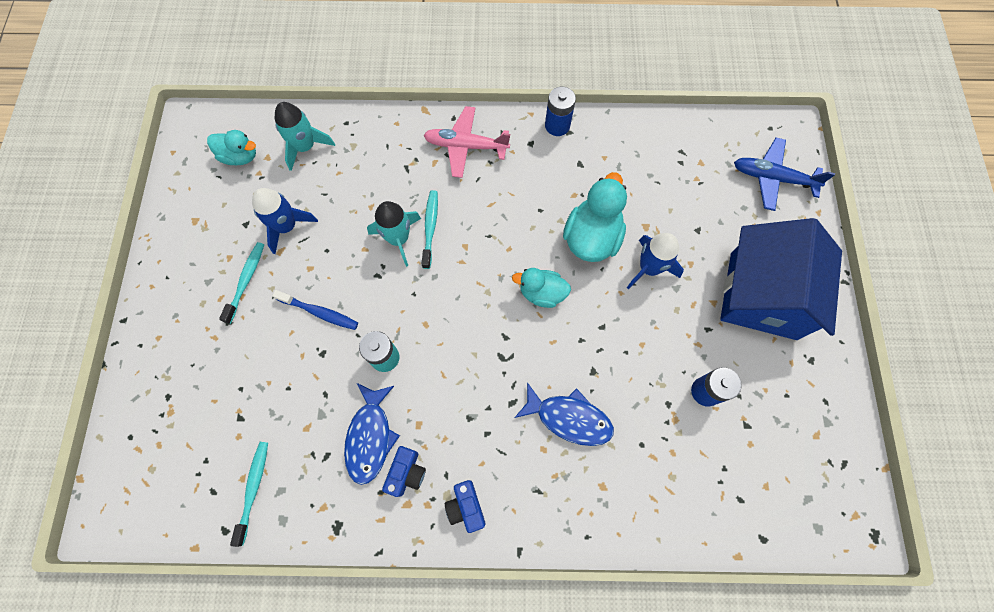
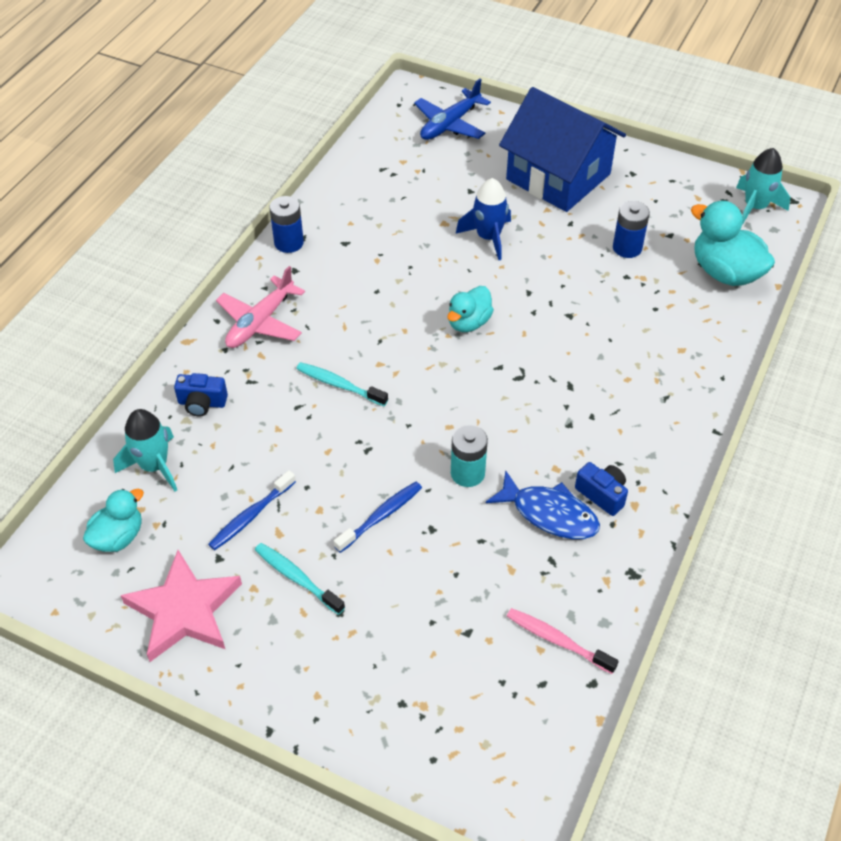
camera: 65 degrees left, 20 degrees down
(197, 224) = (184, 610): none -> pink star
(253, 489) = (557, 640): turquoise toothbrush -> pink toothbrush
(287, 226) = (251, 516): blue rocket -> blue toothbrush
(398, 239) = (334, 416): turquoise rocket -> turquoise rocket (755, 207)
(466, 506) = (657, 457): blue camera -> blue camera (202, 403)
(569, 418) = (606, 349): blue fish -> none
(591, 237) = (432, 264): turquoise duck -> turquoise duck (725, 272)

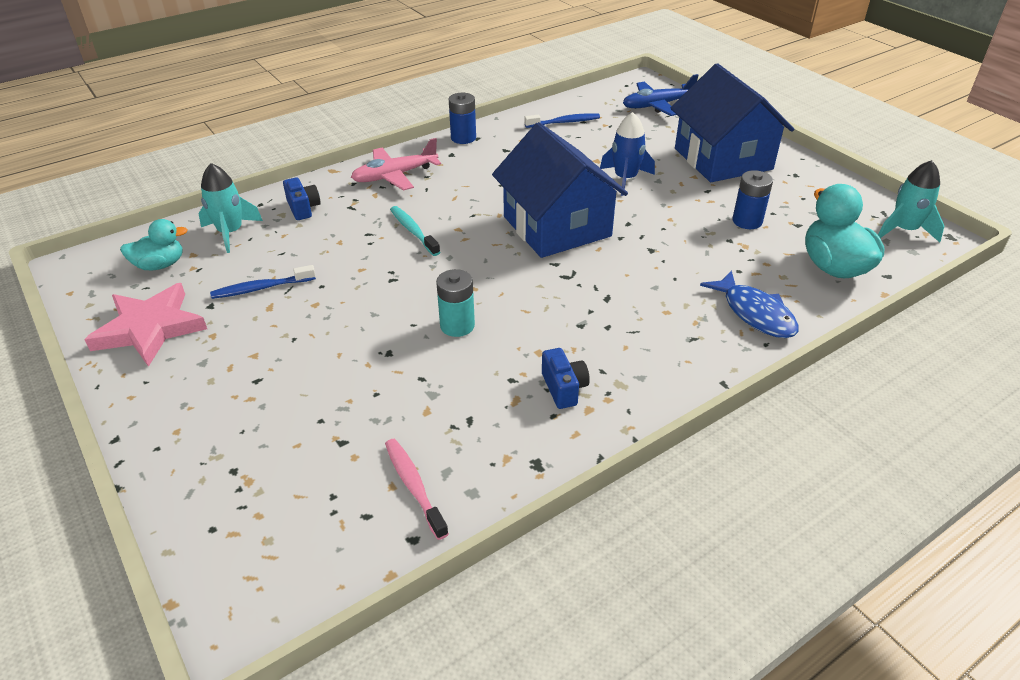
camera: 30 degrees right, 10 degrees down
(202, 403) = (303, 208): blue camera -> blue camera turned 150 degrees counterclockwise
(297, 578) = (250, 342): turquoise toothbrush -> none
(381, 516) = (357, 327): blue toothbrush -> blue toothbrush (564, 122)
(468, 322) = (557, 226): turquoise duck -> blue house
(549, 514) = (501, 383): blue fish -> blue fish (755, 313)

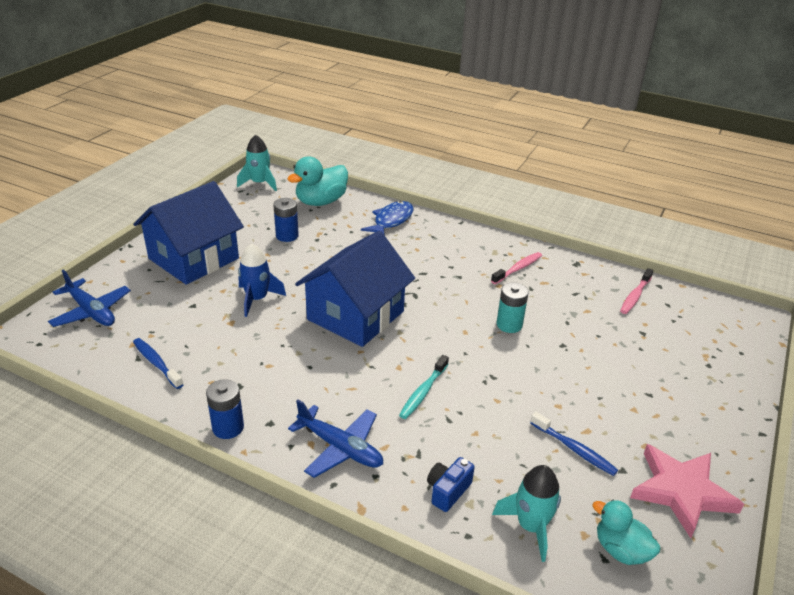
camera: 120 degrees left, 5 degrees down
(394, 176) = (340, 448): pink plane -> blue plane
(564, 388) = (518, 269): blue camera -> pink toothbrush

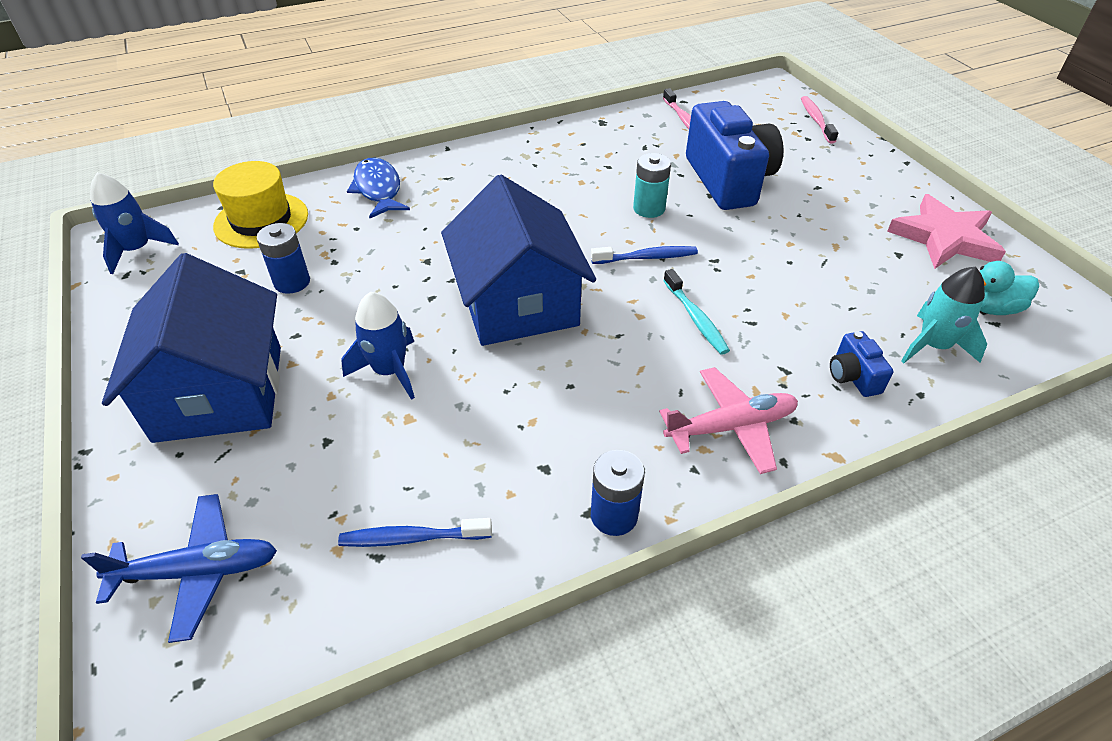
camera: 50 degrees left, 10 degrees up
(260, 183) = (137, 250): turquoise rocket -> blue rocket
(321, 202) = (261, 220): turquoise duck -> yellow hat
(340, 448) = (731, 427): blue plane -> pink plane
(518, 269) = (569, 157): pink toothbrush -> pink toothbrush (816, 120)
(574, 449) = (854, 266): blue toothbrush -> blue toothbrush (647, 257)
(592, 346) = (728, 180): none -> blue camera

